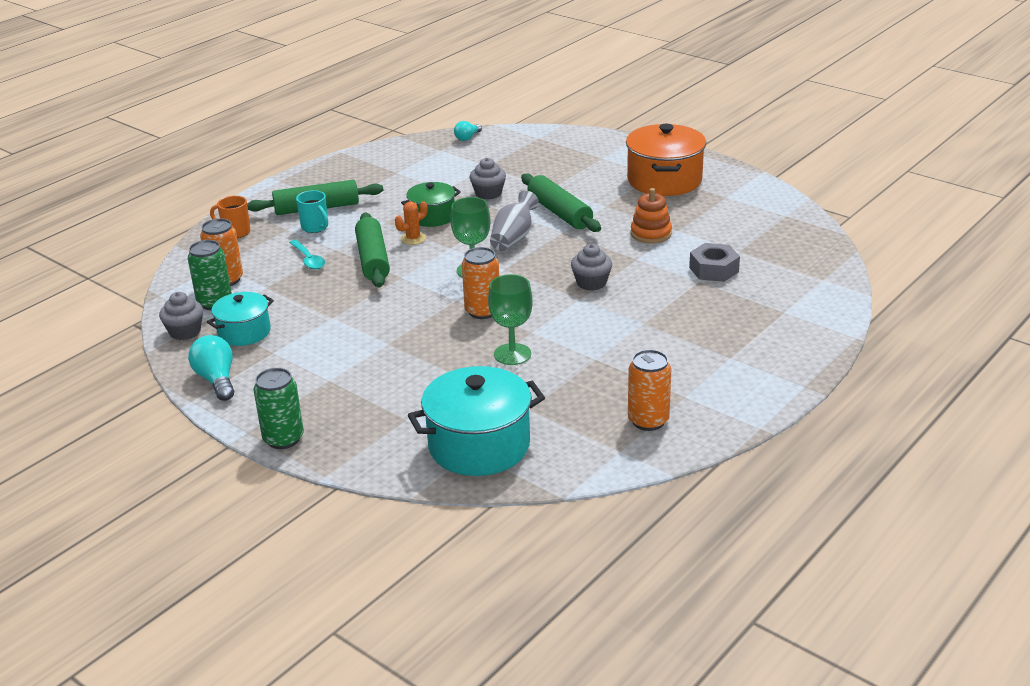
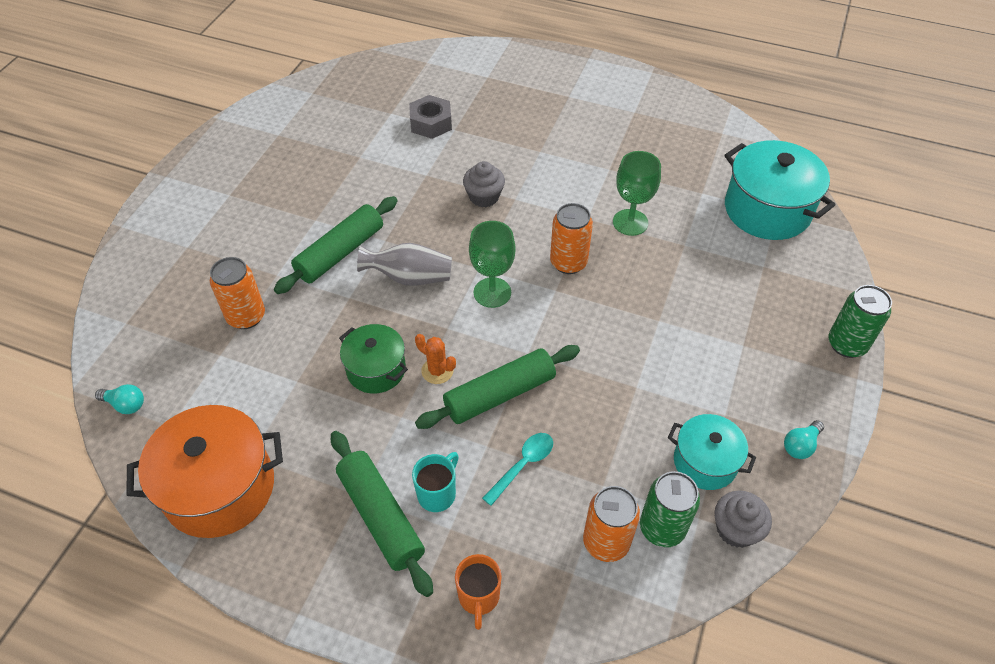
camera: 110 degrees left, 20 degrees up
(217, 380) = (800, 445): turquoise light bulb -> turquoise light bulb, size x0.62
(488, 193) = (302, 331): grey cupcake -> none
(648, 421) = (677, 125): orange can -> orange can (246, 316)
(651, 234) = (372, 174): orange stacking toy -> none
(664, 180) = (245, 184): orange pot -> orange pot (219, 488)

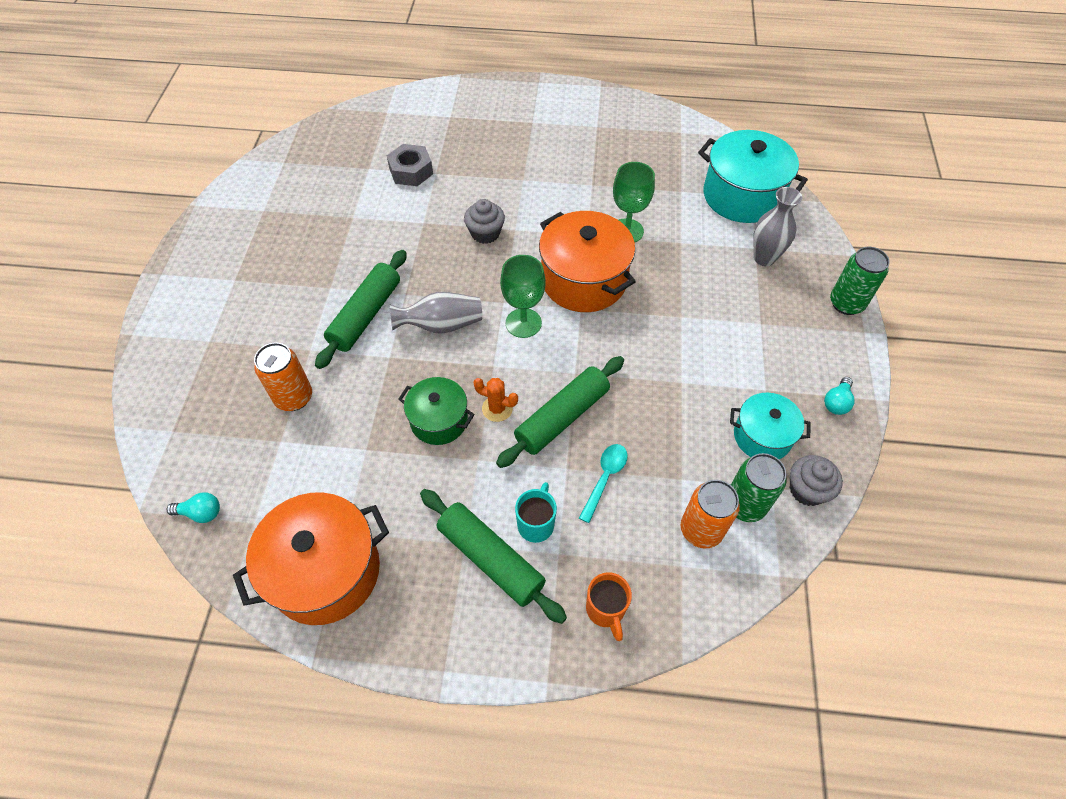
camera: 15 degrees left, 5 degrees up
(568, 263) = (584, 280): orange can -> orange pot
(770, 278) = (764, 258): none -> grey vase

